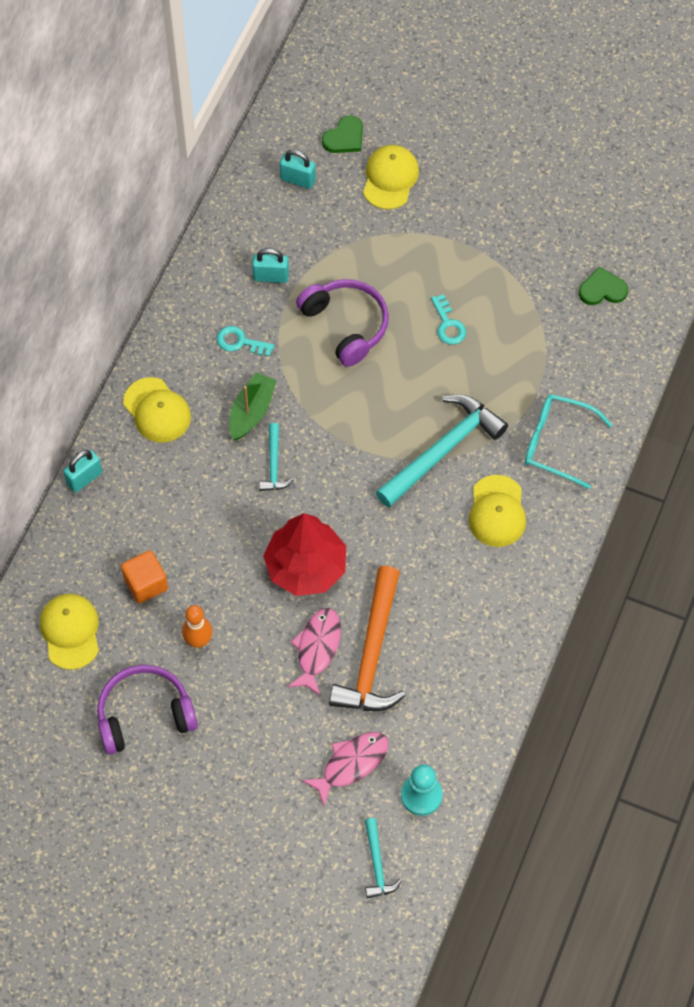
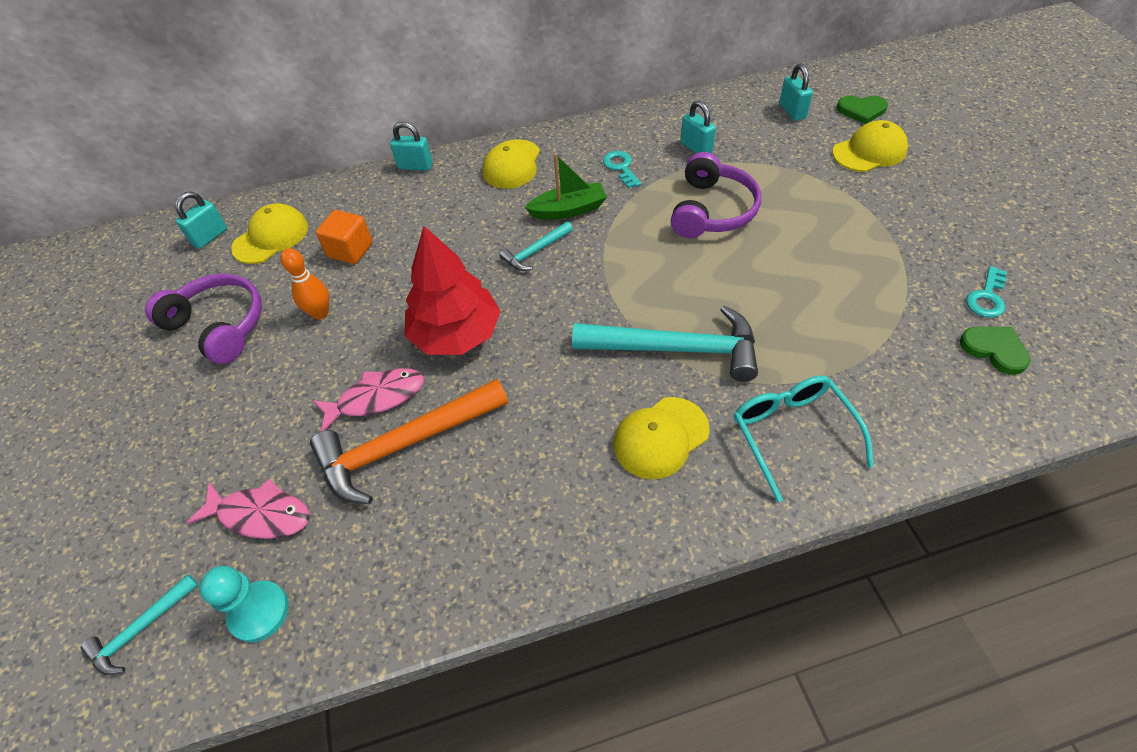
camera: 55 degrees right, 10 degrees down
(22, 676) = (210, 237): none -> turquoise padlock
(448, 325) = (799, 268): turquoise key -> turquoise key (986, 297)

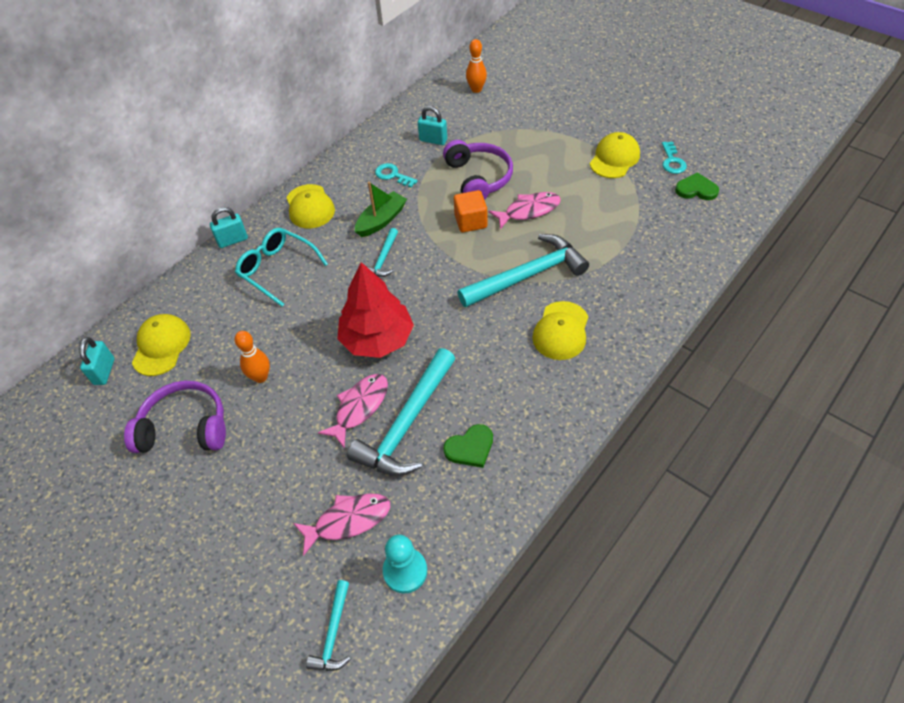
camera: 35 degrees left, 0 degrees up
(350, 250) = (240, 323): orange cube -> orange cube (470, 221)
(404, 445) = (407, 423): orange hammer -> turquoise hammer
(740, 273) = (528, 211): none -> pink fish
(792, 111) = (476, 89): turquoise padlock -> orange bowling pin
(792, 434) = (630, 289): turquoise glasses -> turquoise glasses (277, 269)
(861, 110) = (519, 72): green heart -> green heart (470, 448)
(869, 151) = (545, 98): yellow cap -> yellow cap (614, 158)

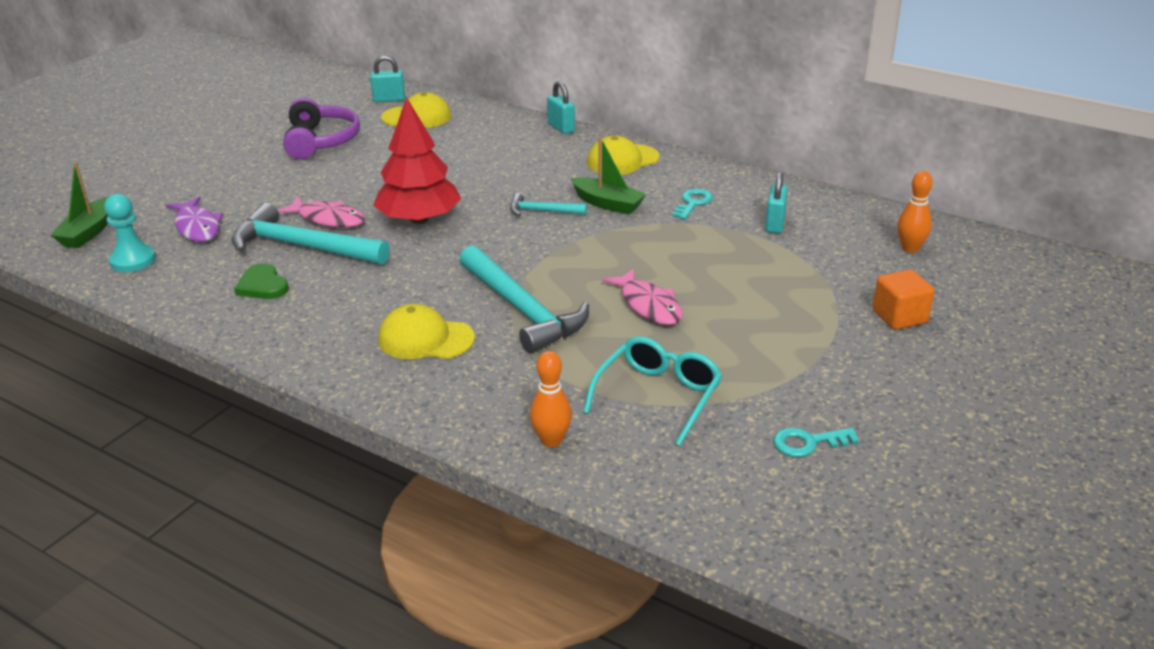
camera: 80 degrees right, 20 degrees down
(260, 377) = (374, 166): orange bowling pin -> orange bowling pin (551, 440)
(277, 269) = (520, 155): turquoise glasses -> turquoise glasses (658, 396)
(333, 633) = (88, 232): turquoise hammer -> green boat
(348, 520) = (197, 227): pink fish -> purple fish
(470, 221) = (617, 263): orange cube -> orange cube (899, 317)
(478, 178) = (706, 263): purple headphones -> none
(614, 158) = (792, 380): yellow cap -> none
(696, 189) = (740, 468): green heart -> none

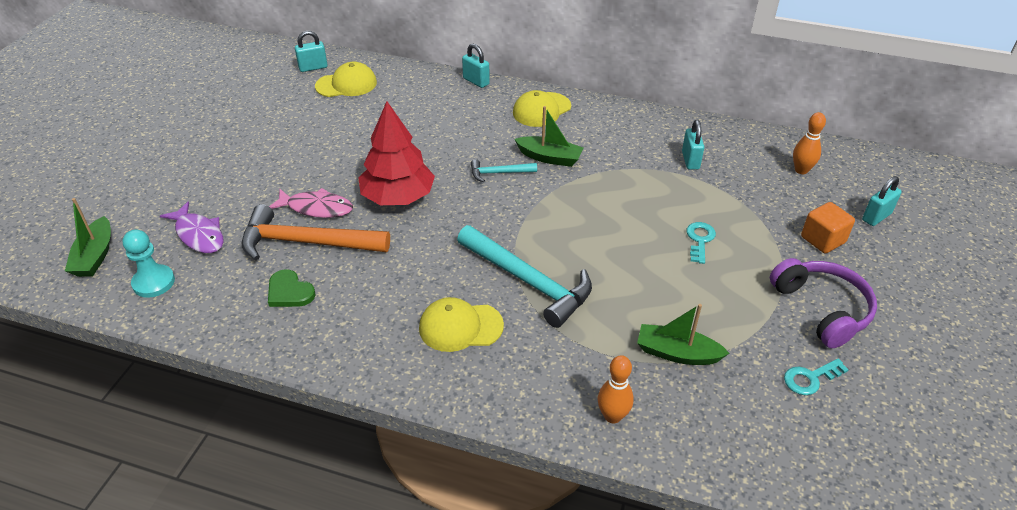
camera: 15 degrees left, 10 degrees up
(302, 246) = (306, 242): turquoise hammer -> orange hammer
(321, 141) = (271, 121): purple headphones -> purple headphones (822, 309)
(648, 305) = (628, 260): pink fish -> none
(658, 396) = (677, 353): turquoise glasses -> green boat
(693, 203) = (617, 147): turquoise key -> turquoise key (700, 240)
(983, 304) = (876, 217): none -> turquoise padlock

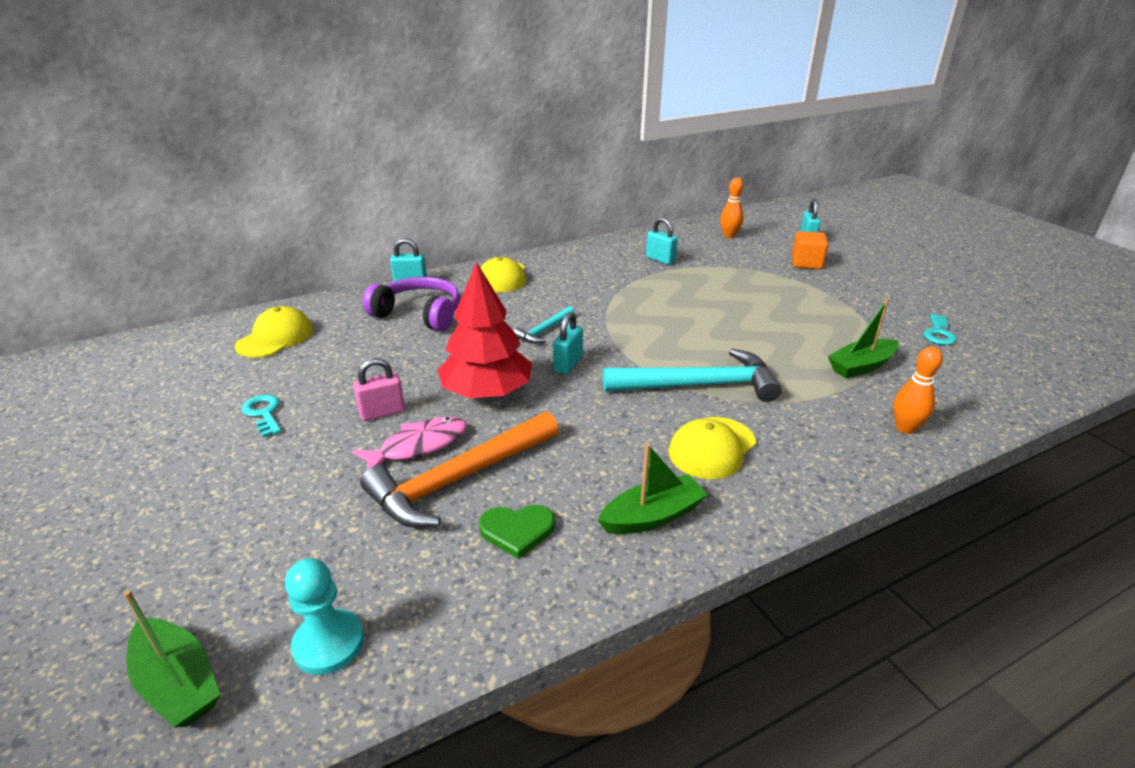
camera: 45 degrees left, 10 degrees down
(198, 234) = (311, 555): purple fish -> none
(313, 67) = (208, 341): turquoise padlock -> turquoise padlock (568, 364)
(329, 174) = (382, 412): none -> pink padlock
(549, 158) = (564, 302): green boat -> green boat (652, 516)
(700, 240) = (749, 298): turquoise key -> turquoise key (263, 413)
(822, 309) = (873, 296): purple headphones -> purple headphones (419, 314)

